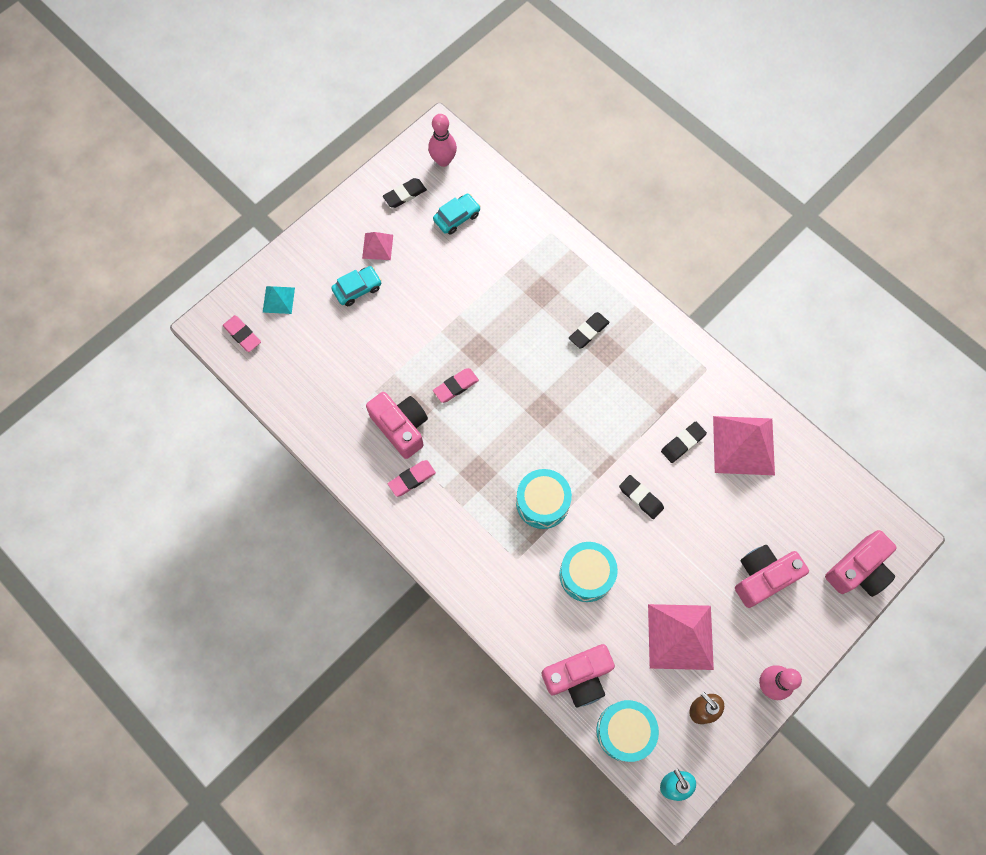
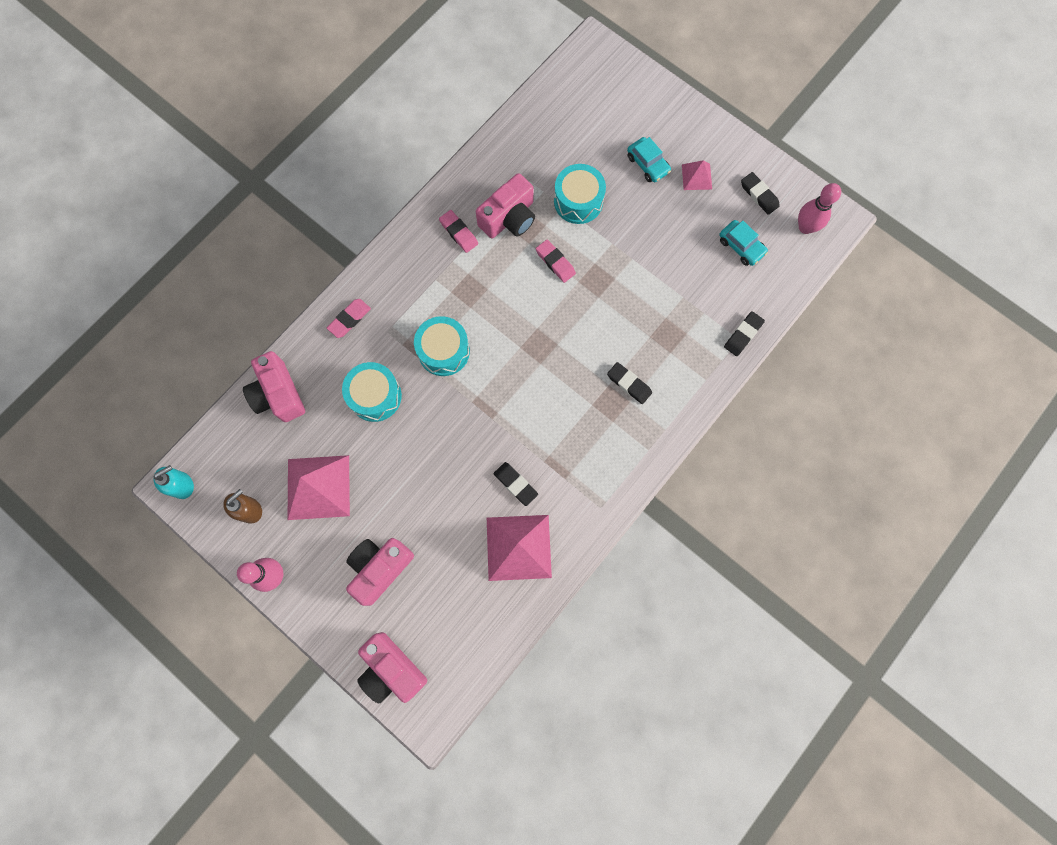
camera: 85 degrees right, 5 degrees up
(242, 335) = (587, 73): pink eraser -> pink eraser (349, 319)
(278, 299) = (627, 98): turquoise pyramid -> none
(625, 731) = (230, 438): turquoise drum -> turquoise drum (578, 201)
(640, 498) = (454, 444): black eraser -> black eraser (743, 335)
(763, 577) = (380, 568): pink camera -> pink camera turned 105 degrees counterclockwise

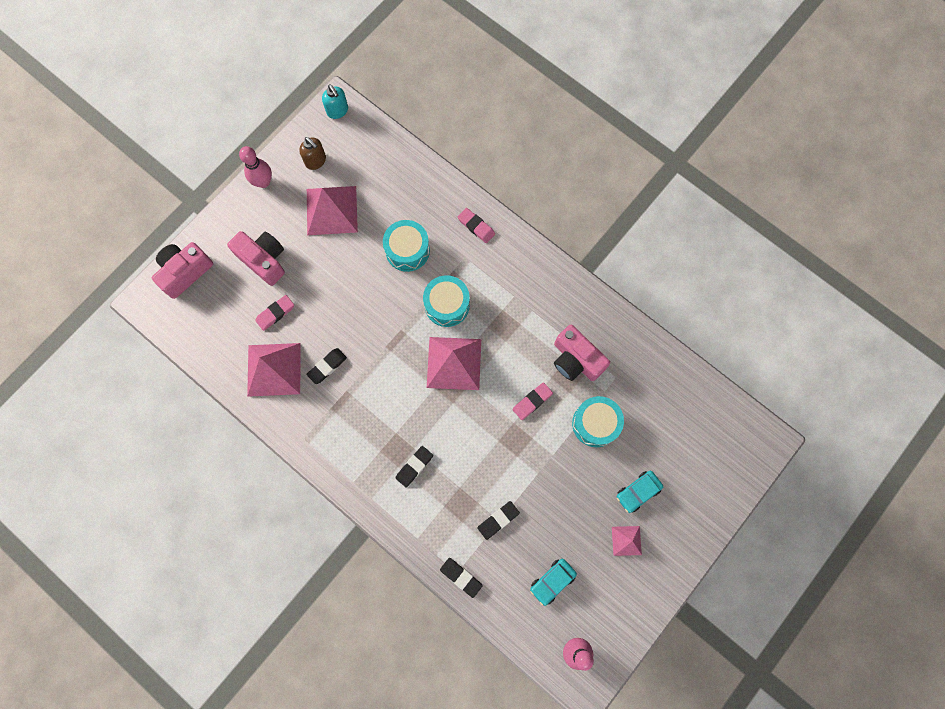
camera: 90 degrees right, 0 degrees up
(278, 394) = (410, 175): pink camera -> none
(458, 233) = (559, 315): pink eraser -> pink eraser (275, 313)
(512, 343) = (454, 363): none -> pink pyramid
(759, 195) = (608, 603): black eraser -> black eraser (498, 520)

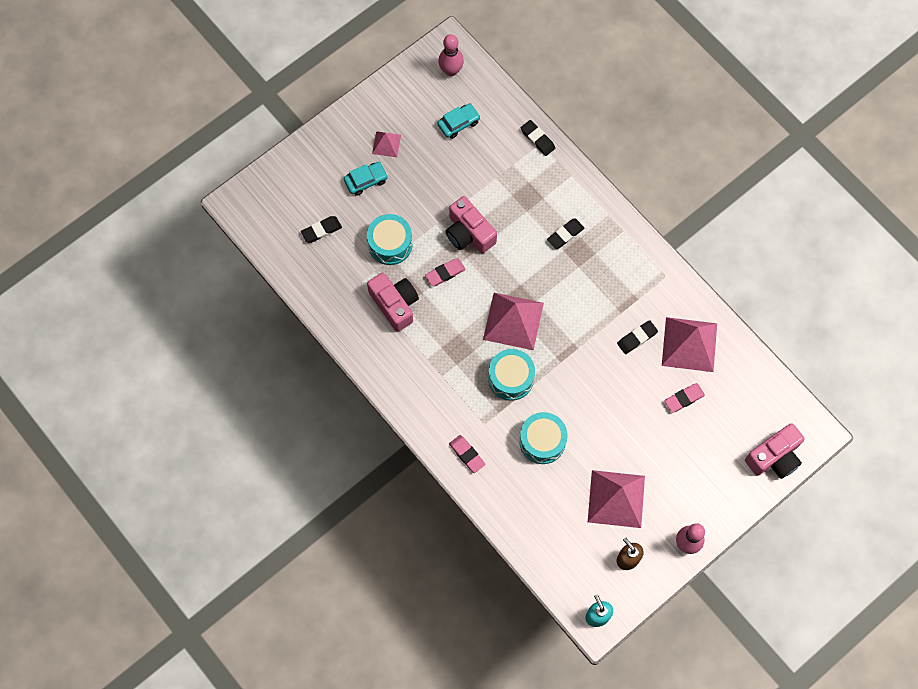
camera: 170 degrees left, 5 degrees down
(263, 260) = (692, 456): pink camera -> pink camera (469, 233)
(498, 520) = (496, 178): black eraser -> black eraser (321, 230)

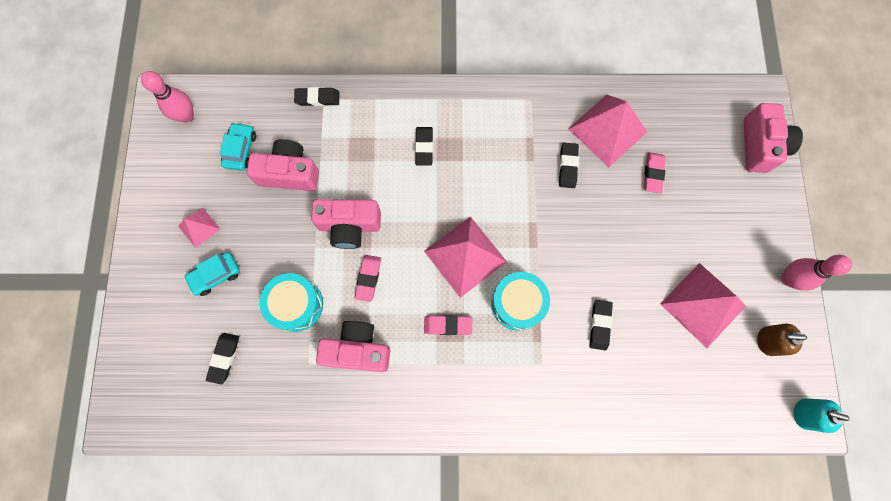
camera: 50 degrees left, 5 degrees up
(366, 181) = (216, 275): turquoise car -> turquoise car turned 135 degrees counterclockwise
(467, 454) = (559, 405): pink eraser -> pink eraser (448, 325)
(470, 166) = (289, 173): none -> pink camera
(542, 441) = (599, 325): turquoise drum -> black eraser

